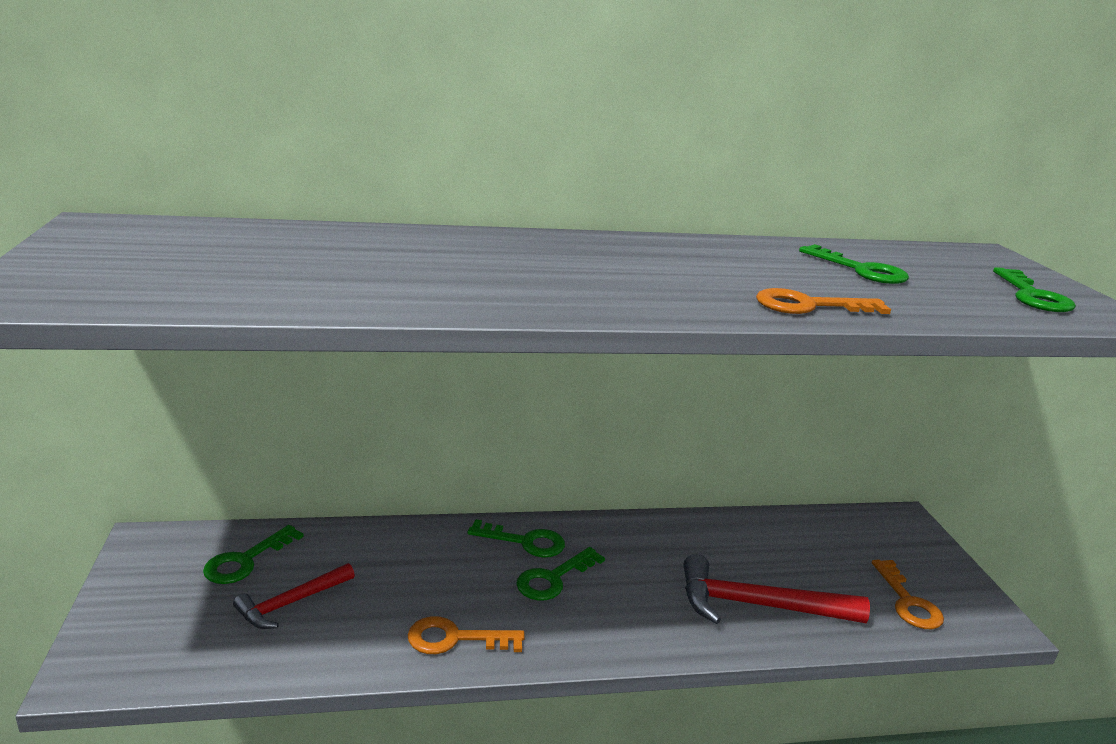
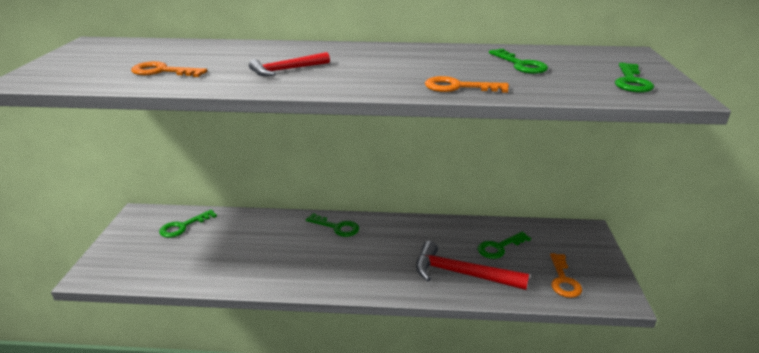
camera: 15 degrees right, 5 degrees up
(291, 603) = (197, 250): red hammer -> red hammer (286, 70)
(455, 639) = (275, 276): orange key -> orange key (162, 71)
(553, 578) = (344, 248): green key -> green key (499, 247)

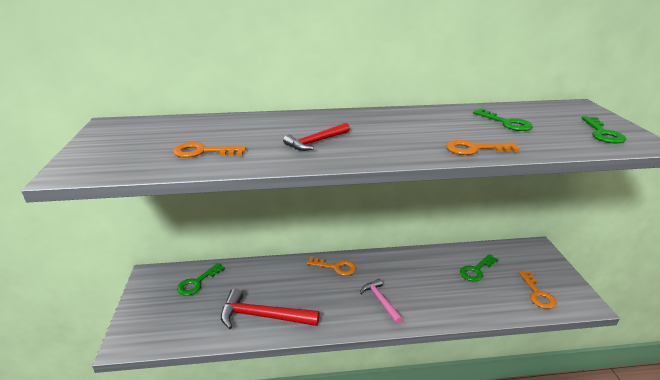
camera: 10 degrees left, 0 degrees up
(337, 227) = (336, 267): green key -> orange key
(372, 266) = (380, 301): none -> pink hammer
(462, 274) = (456, 298): red hammer -> red hammer (263, 316)

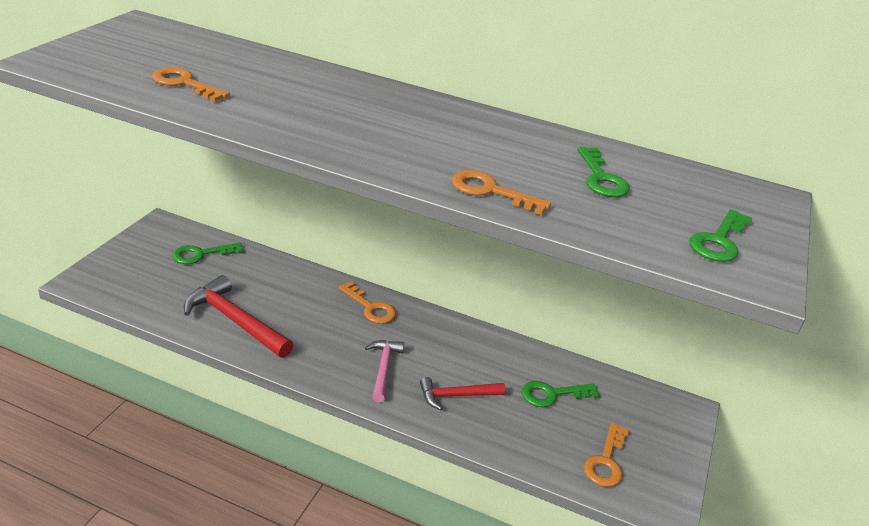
camera: 25 degrees right, 5 degrees up
(316, 142) = (316, 115): red hammer -> red hammer (456, 396)

